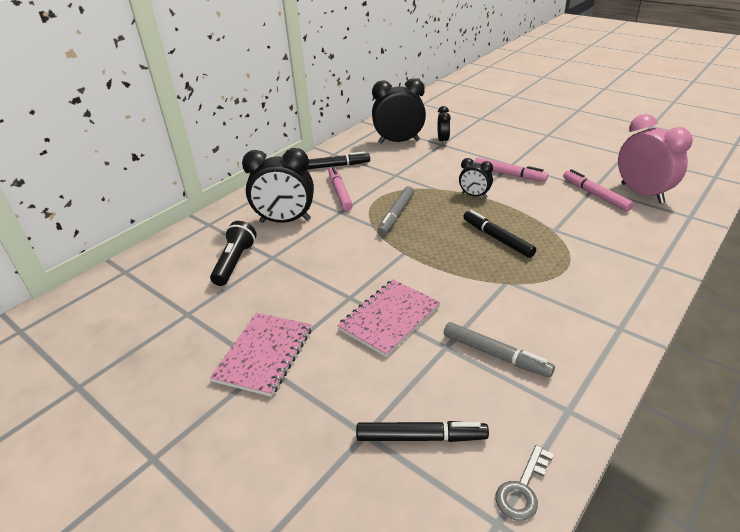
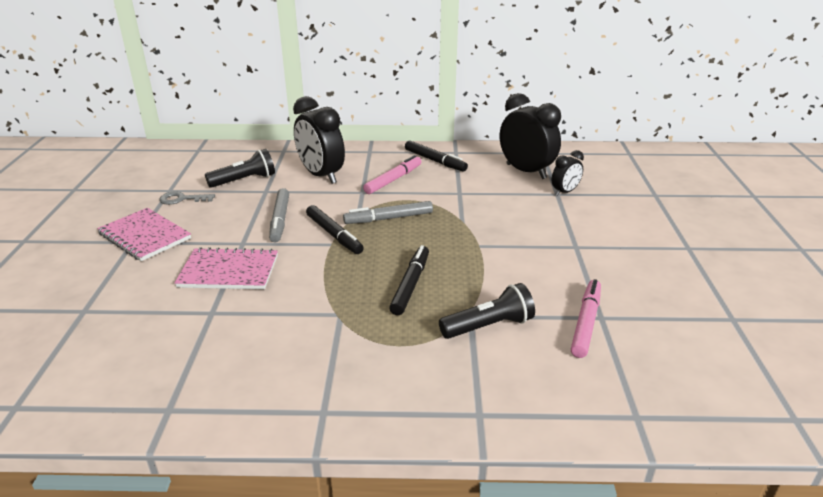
camera: 50 degrees right, 5 degrees down
(264, 354) = (145, 236): pink notebook -> pink notebook turned 60 degrees clockwise
(421, 437) = (92, 338): black marker -> black marker (334, 235)
(474, 195) = (477, 246): black clock -> none
(495, 355) = (219, 343): grey marker -> grey marker (280, 220)
(509, 174) = (551, 252): pink marker -> none
(522, 489) = (56, 410): grey key -> grey key (182, 199)
(572, 227) = (488, 326): none -> black flashlight
(641, 193) = (641, 359): pink clock -> none

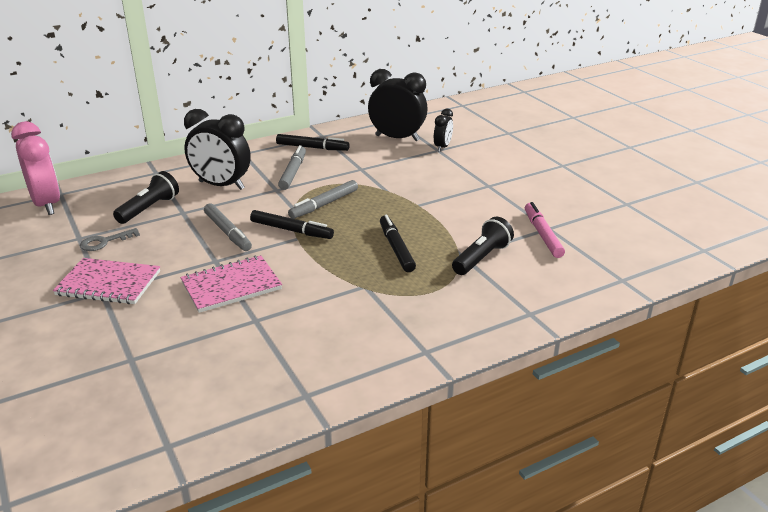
camera: 30 degrees left, 0 degrees up
(179, 156) = (46, 204): none -> pink clock
(393, 180) = (293, 172): pink marker -> grey marker

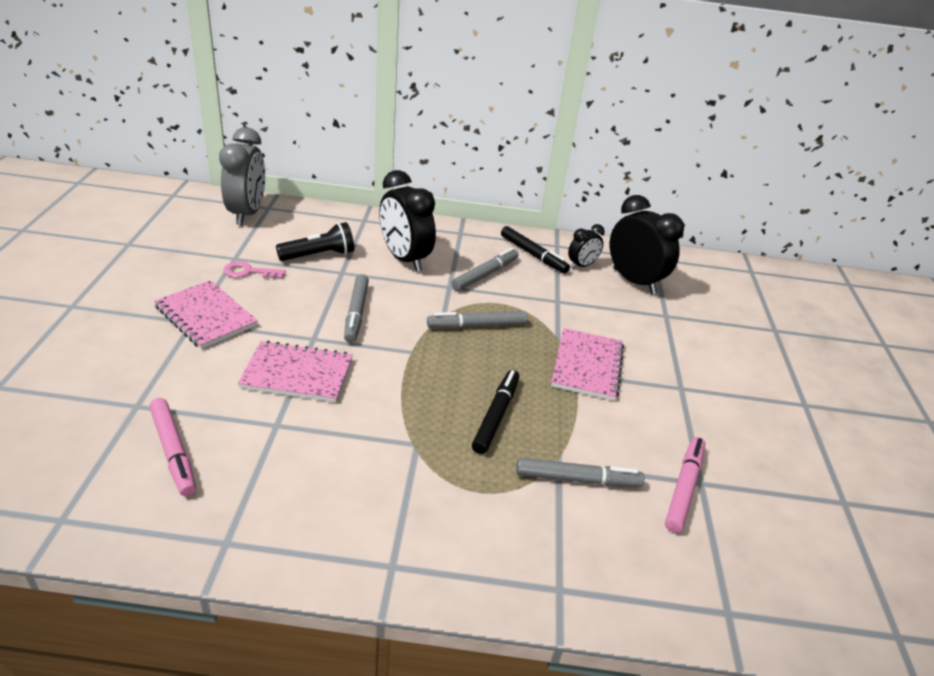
camera: 30 degrees right, 5 degrees up
(46, 204) = (247, 213): pink clock -> grey clock
(105, 242) = (249, 272): grey key -> pink key
(199, 369) = (173, 451): none -> pink marker
(291, 230) = (415, 340): black marker -> none
(421, 197) = (587, 366): none -> pink notebook
(442, 147) = (675, 314): black clock -> black clock (581, 265)
(481, 258) = (577, 479): black flashlight -> grey marker

